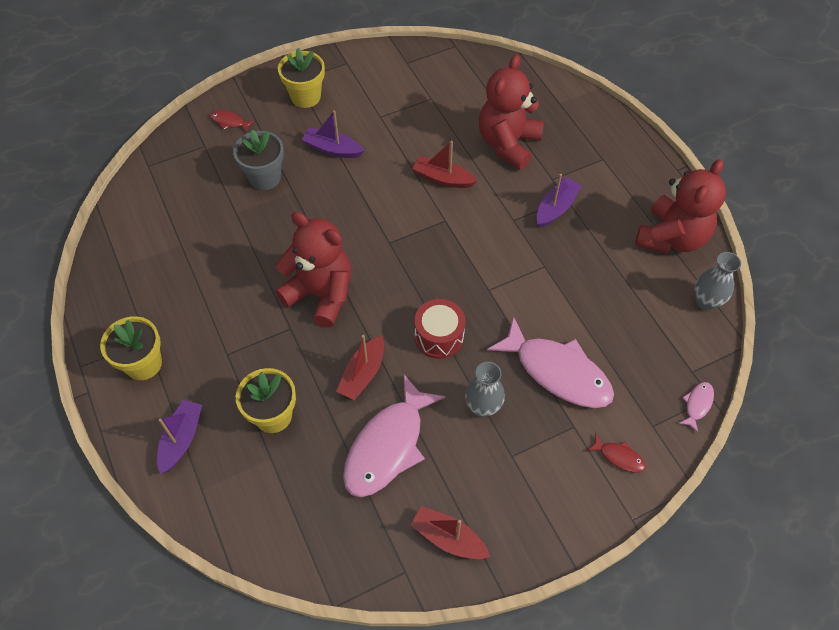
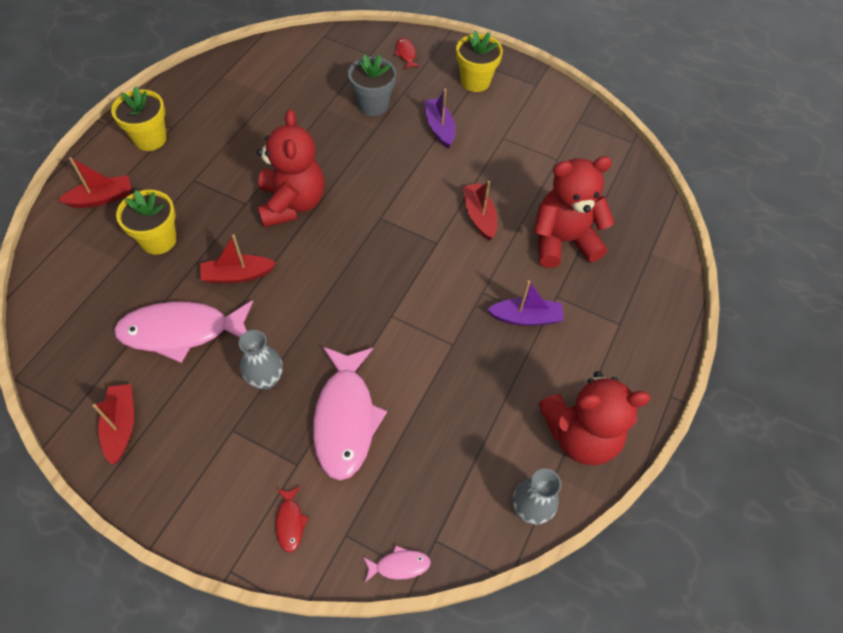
camera: 50 degrees right, 0 degrees up
(181, 439) = (102, 198): purple boat -> red boat
(439, 336) = (313, 306): red drum -> none

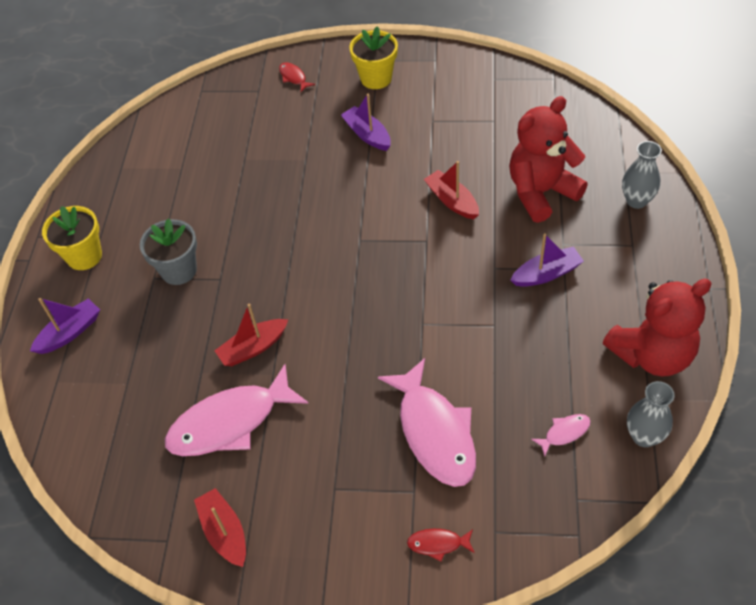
camera: 15 degrees left, 5 degrees down
(102, 198) = (70, 332): red boat -> purple boat
(158, 240) = (154, 348): yellow flower pot -> none
(266, 379) = (339, 430): grey vase -> grey vase (636, 201)
(290, 522) = (438, 544): red fish -> red fish turned 120 degrees clockwise
(292, 203) = (266, 260): red teddy bear -> none
(373, 105) = (290, 138): grey flower pot -> grey flower pot (179, 270)
(399, 565) = (558, 535): pink fish -> pink fish (564, 433)

